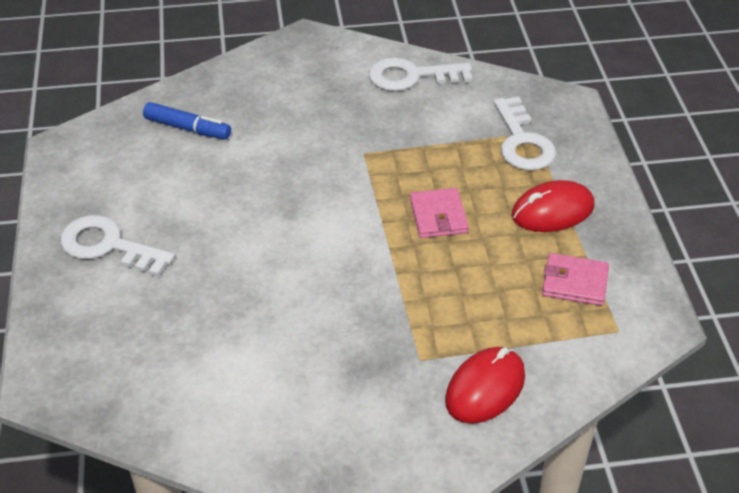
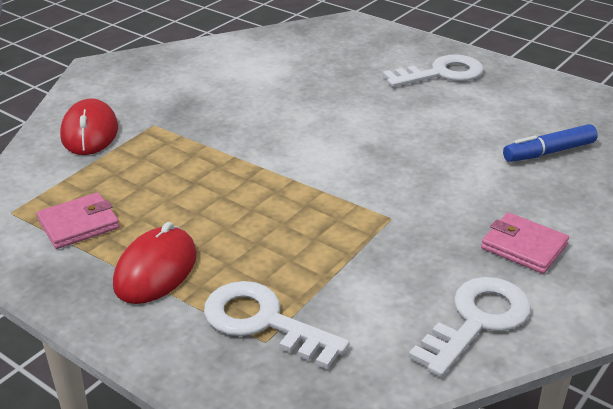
camera: 135 degrees right, 10 degrees down
(438, 216) = (254, 207): pink wallet -> pink wallet (523, 246)

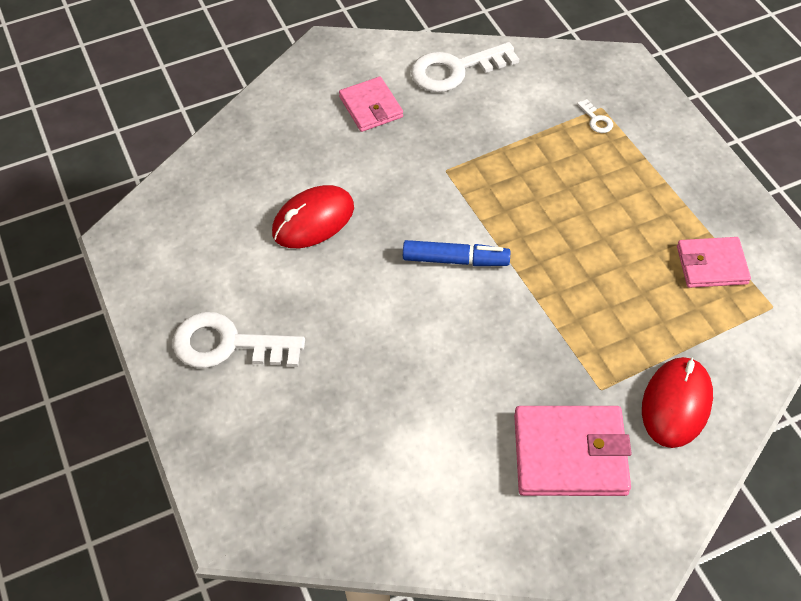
camera: 150 degrees left, 20 degrees up
(156, 270) = (658, 191): red mouse -> red mouse (313, 220)
(161, 92) = (570, 454): none -> pink wallet
(263, 322) = (596, 120): white key -> white key, size x0.42
(548, 152) = (250, 185): blue marker -> blue marker (455, 260)

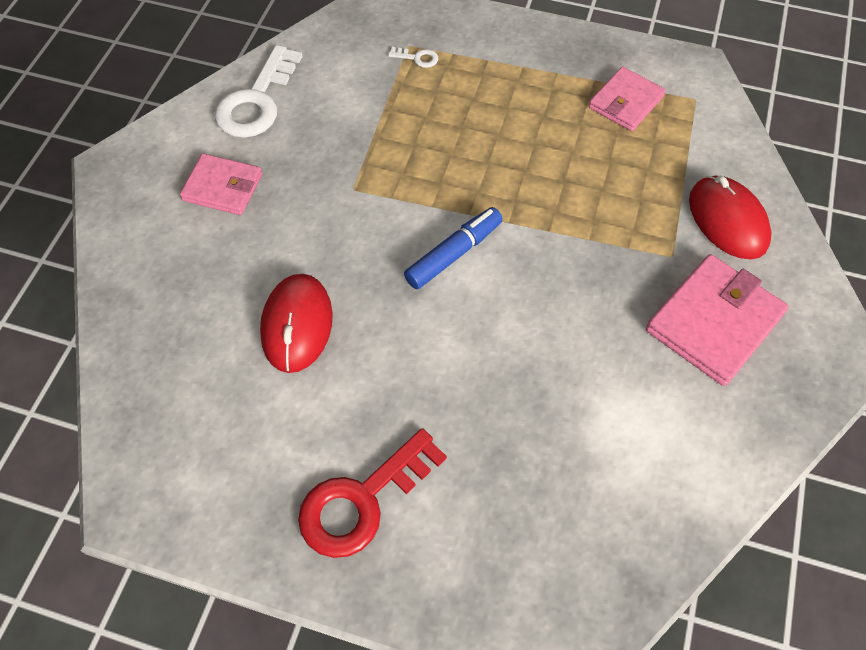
camera: 50 degrees left, 5 degrees up
(228, 344) = (362, 500): white key -> red key

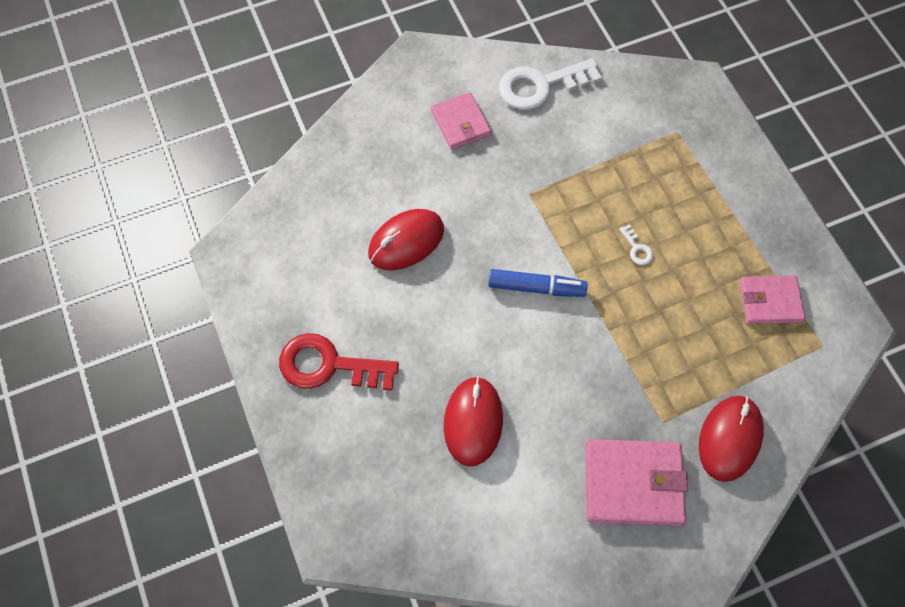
camera: 50 degrees right, 5 degrees up
(417, 58) = (671, 145): white key -> white key (637, 248)
(543, 409) = (473, 422): none -> red mouse

